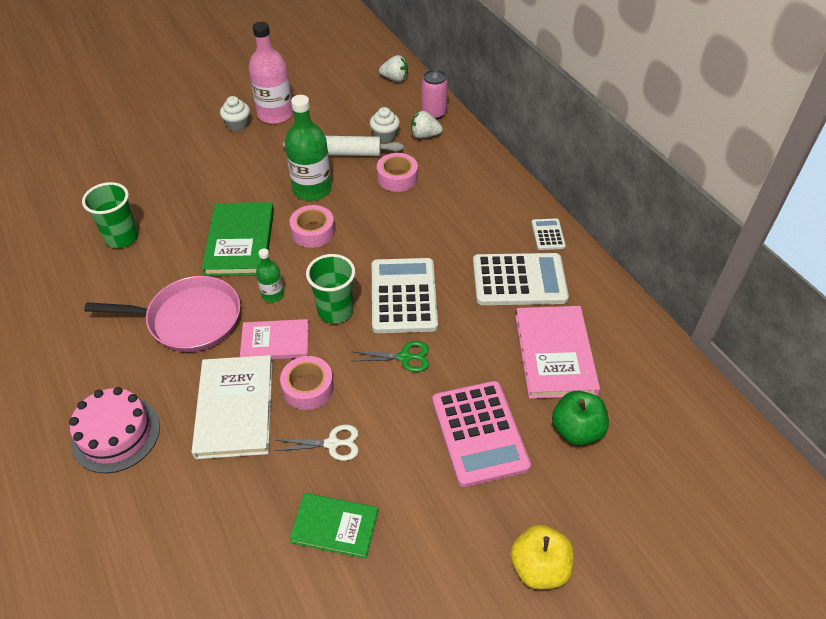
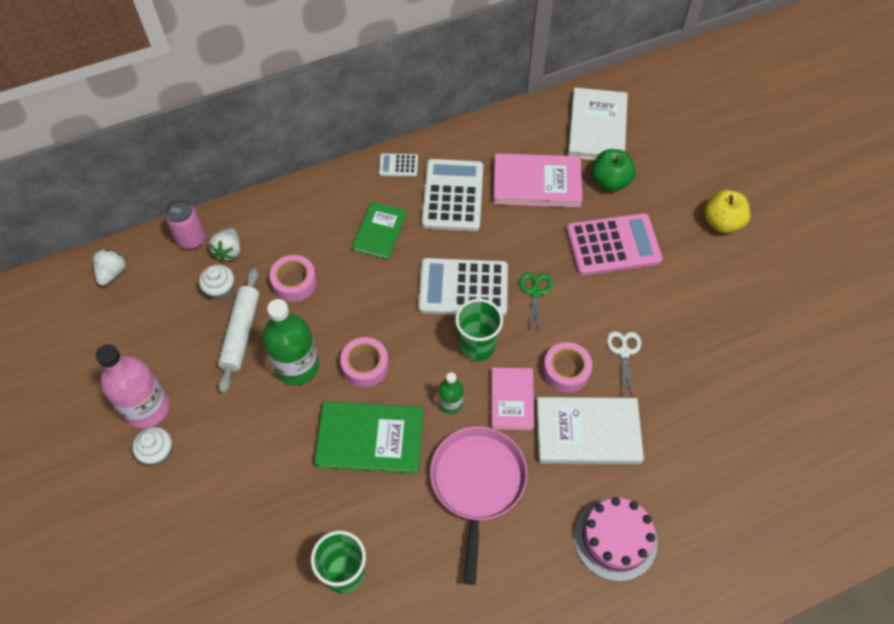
camera: 85 degrees left, 10 degrees up
(335, 526) = (699, 351): green book -> green book (379, 232)
(660, 415) = (597, 128): none -> white book

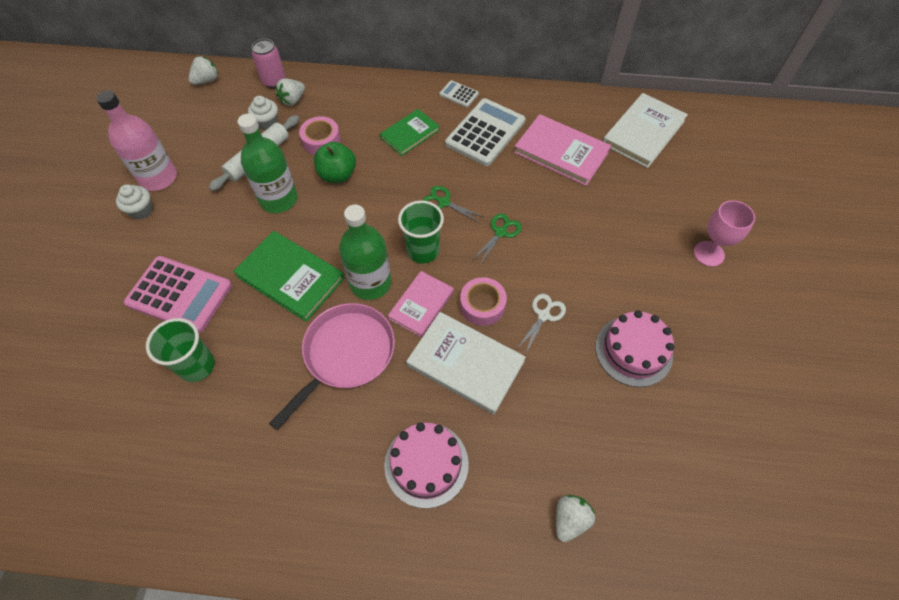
camera: 30 degrees right, 0 degrees up
(365, 366) = (327, 223): pink tape -> none
(450, 403) = (370, 283): green bottle -> green bottle, size x1.93
(463, 288) = (444, 202): white calculator -> green scissors
(610, 181) = (626, 177): green apple -> green apple (337, 175)
(613, 245) = (594, 227): pink calculator -> pink calculator (179, 294)
(716, 344) = (633, 351): none -> pink cake
(722, 222) = (708, 253): yellow apple -> pink goblet
(755, 515) = (570, 519): none -> white strawberry

